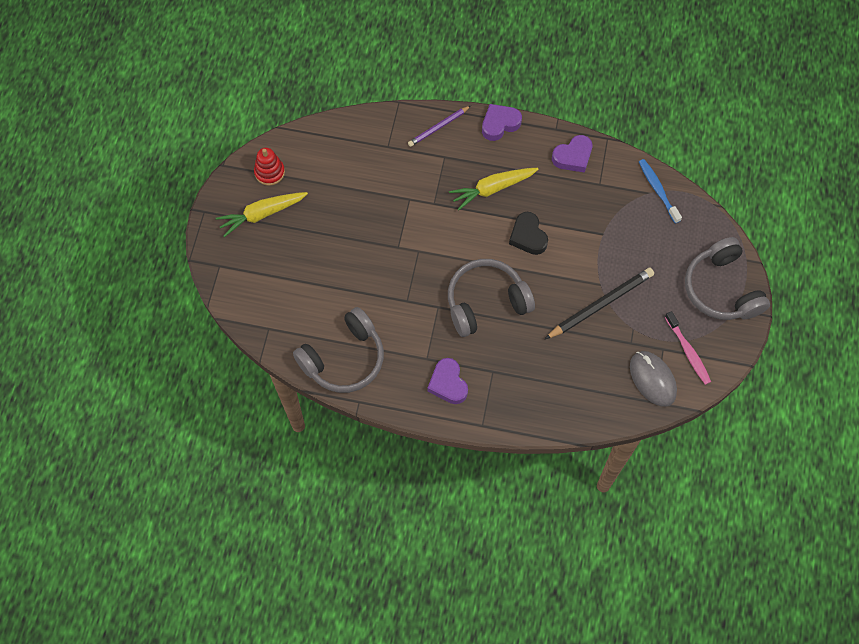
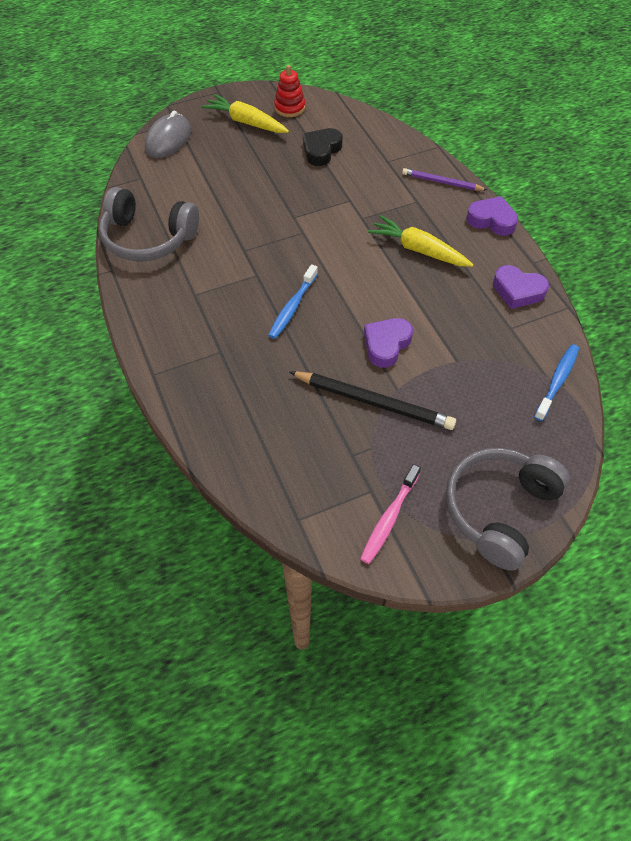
camera: 55 degrees right, 10 degrees down
(448, 384) = (179, 324): purple heart -> purple heart (386, 344)
(486, 302) = (292, 307): grey headphones -> blue toothbrush
(528, 236) = (394, 302): black heart -> black heart (321, 150)
(652, 379) = (324, 501): grey mouse -> grey mouse (168, 140)

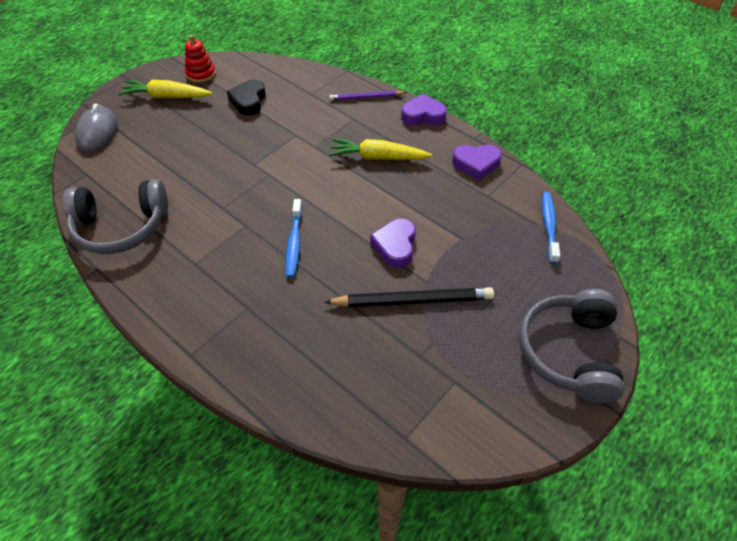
camera: 25 degrees left, 5 degrees down
(389, 518) = (484, 400): pink toothbrush -> none

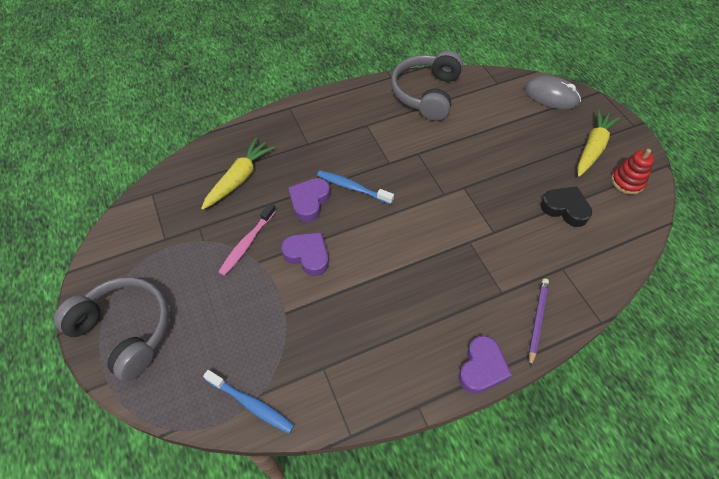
camera: 115 degrees right, 5 degrees up
(377, 157) = (428, 289): yellow carrot -> yellow carrot (239, 178)
(412, 301) = (247, 243): black pencil -> pink toothbrush
(476, 164) = (374, 382): purple heart -> purple heart (309, 201)

